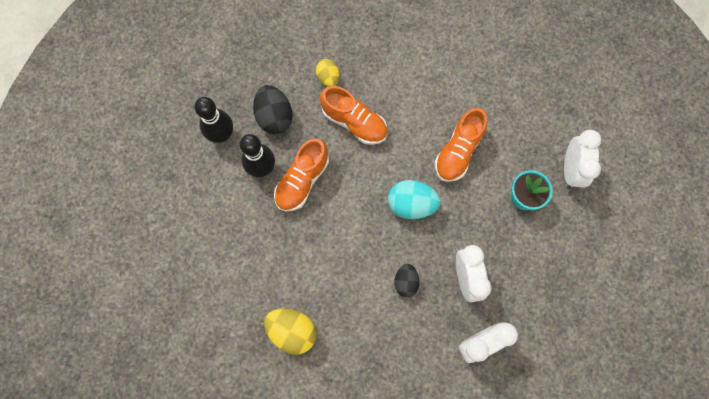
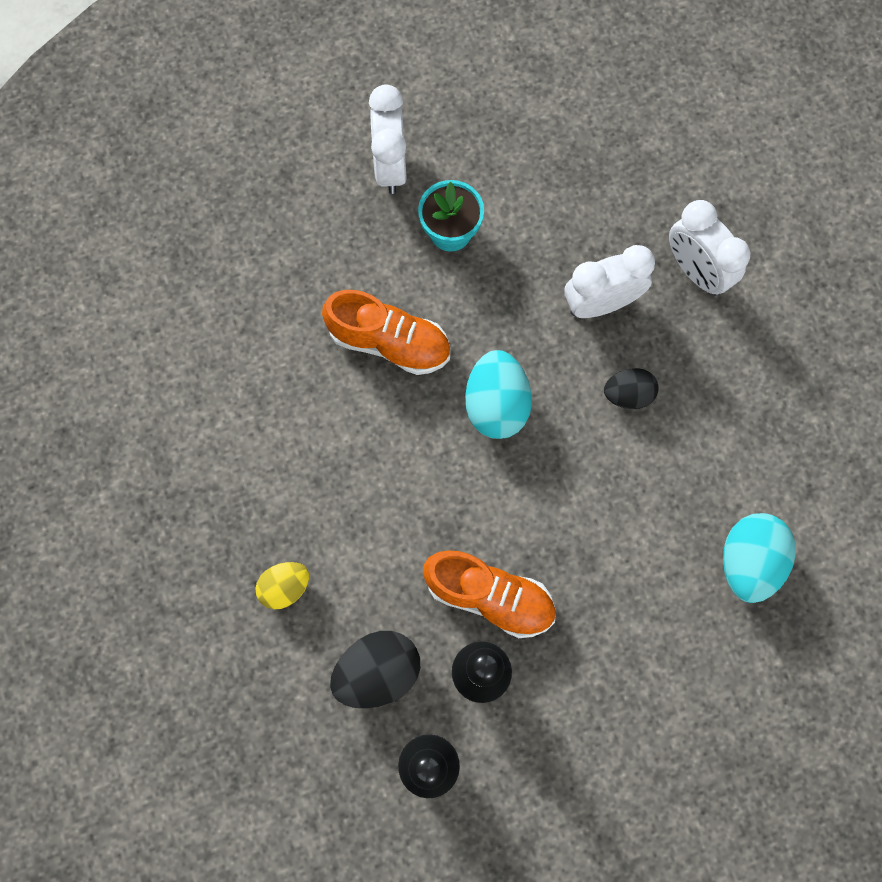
camera: 100 degrees left, 0 degrees up
(292, 331) = (749, 562): yellow egg -> turquoise egg
(354, 122) = (364, 525): orange shoe -> none
(570, 170) = (390, 165): white clock -> white clock turned 90 degrees counterclockwise

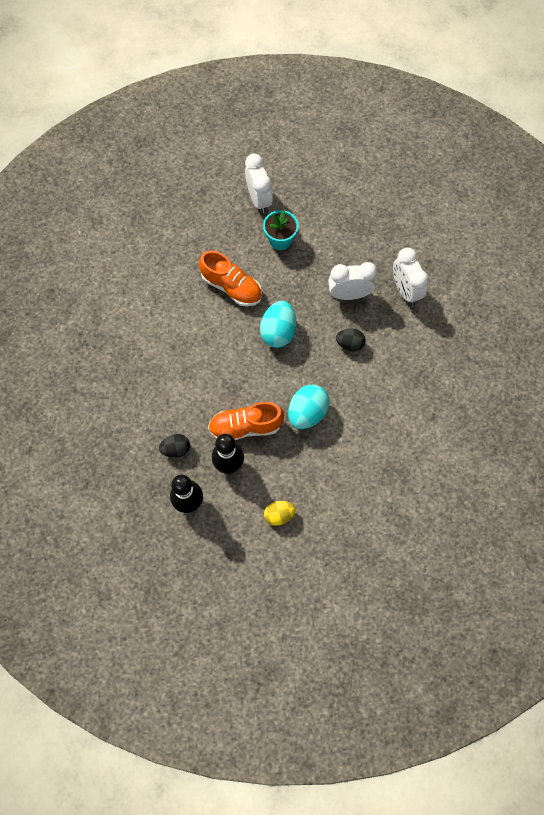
camera: 15 degrees right, 5 degrees down
(285, 587) = (141, 395): yellow egg -> yellow egg (279, 515)
(377, 672) = (176, 449): black egg -> black egg, size x0.62
(390, 165) = (259, 199): white clock -> white clock turned 150 degrees clockwise
(489, 596) = (245, 426): orange shoe -> orange shoe turned 135 degrees clockwise
(749, 562) = (389, 444): turquoise egg -> turquoise egg (307, 413)

